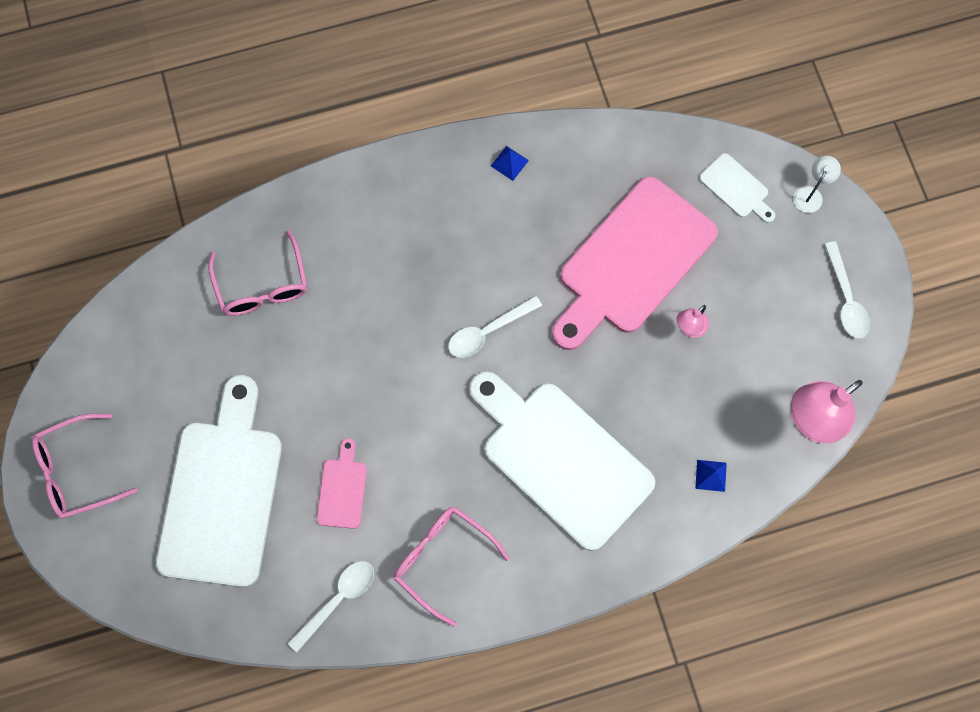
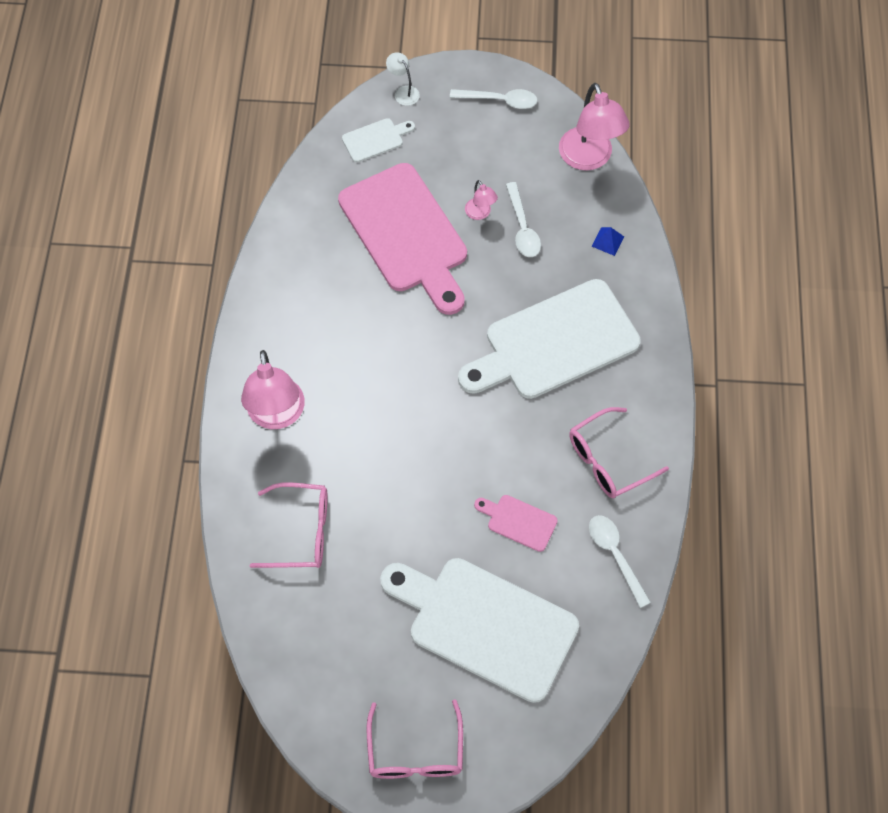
camera: 70 degrees left, 10 degrees down
(376, 216) = (277, 415): none -> pink lamp
(488, 331) = (422, 361): white spoon -> white spoon (522, 227)
(509, 163) = (276, 294): blue pyramid -> none

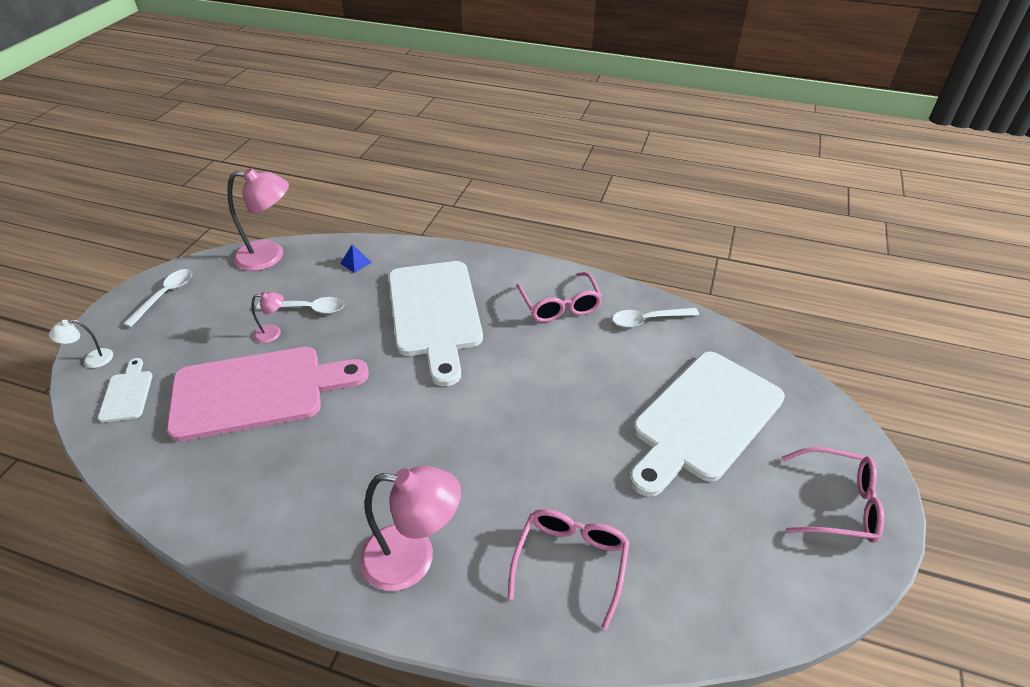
camera: 75 degrees left, 20 degrees down
(518, 521) = (603, 373): pink cutting board -> none

